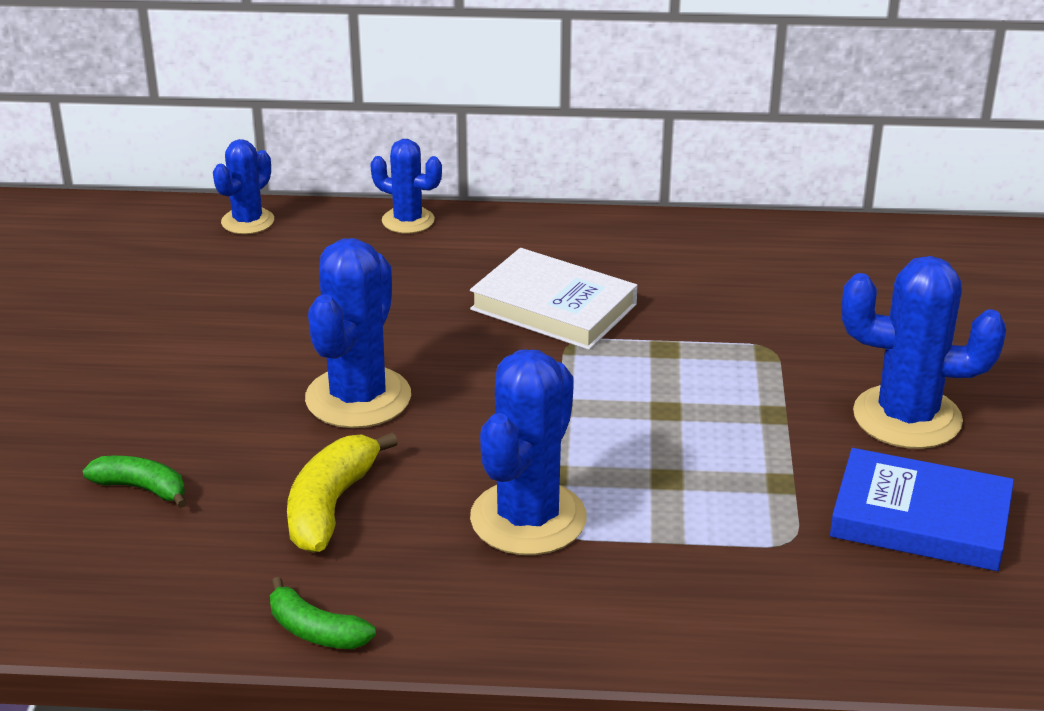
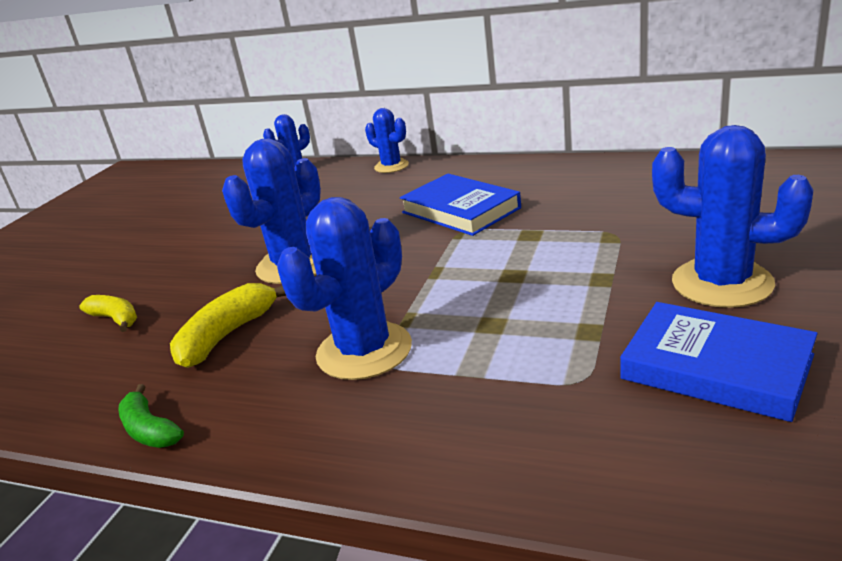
camera: 20 degrees right, 5 degrees down
(141, 488) = (116, 319): green banana -> yellow banana
(553, 307) = (460, 210): white book -> blue book

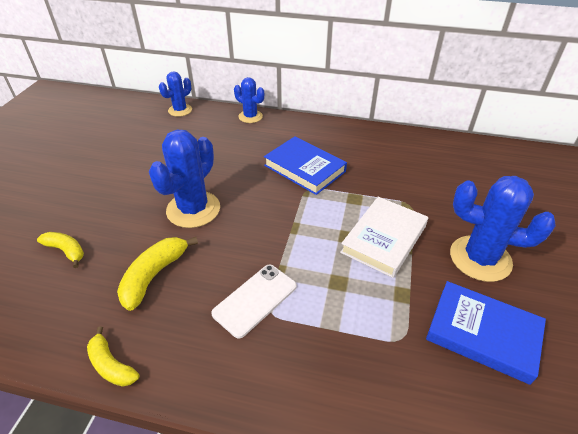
camera: 10 degrees left, 15 degrees up
(149, 430) = (111, 365): green banana -> yellow banana
(364, 351) = (255, 300): blue cactus -> white phone
(569, 273) = (384, 239): none -> white book

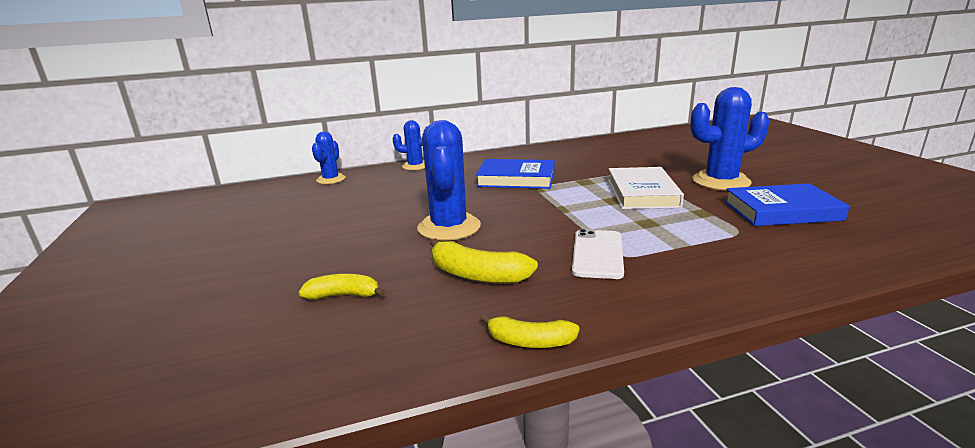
camera: 30 degrees left, 20 degrees down
(154, 275) = (477, 275): yellow banana -> yellow banana turned 60 degrees counterclockwise

